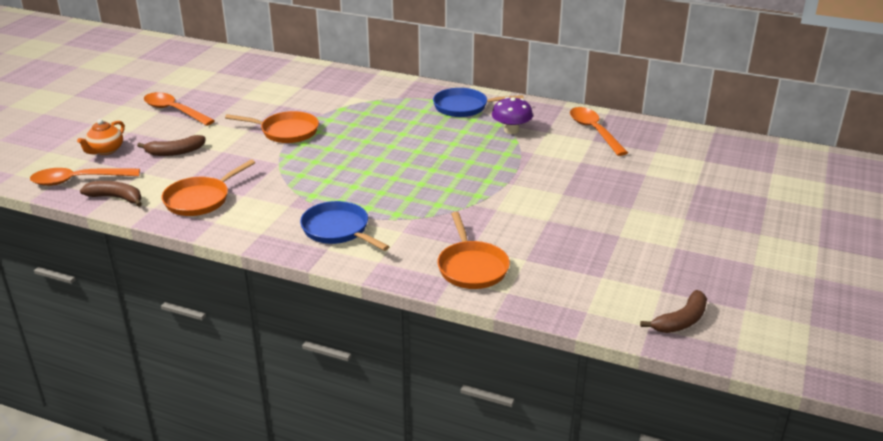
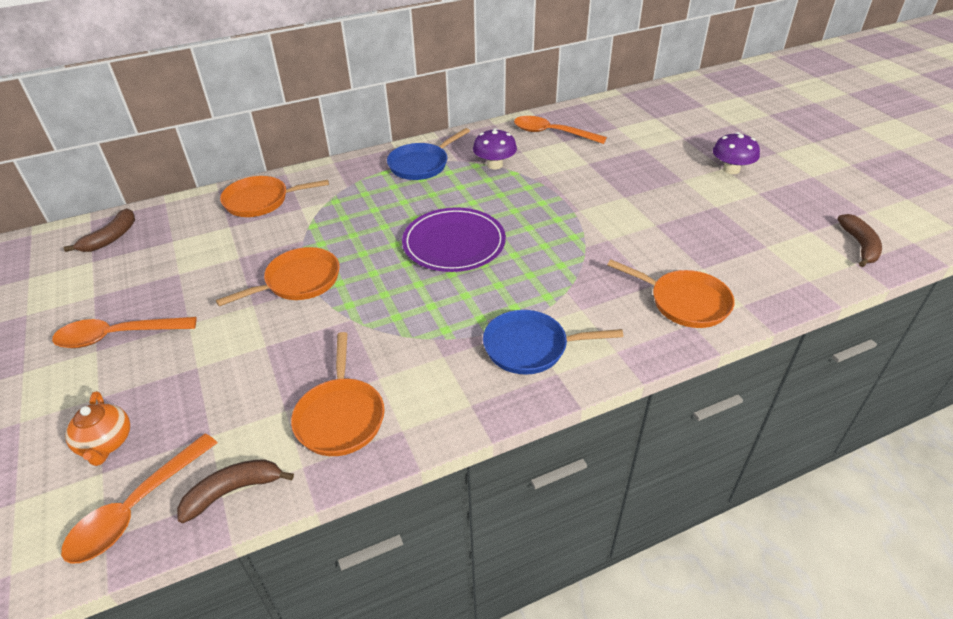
camera: 45 degrees left, 10 degrees up
(174, 152) = (208, 384): brown banana -> brown banana (110, 238)
(338, 82) = (261, 201): none -> orange pan
(399, 158) = (454, 243): none -> purple plate
(688, 222) = (731, 169): none -> purple mushroom

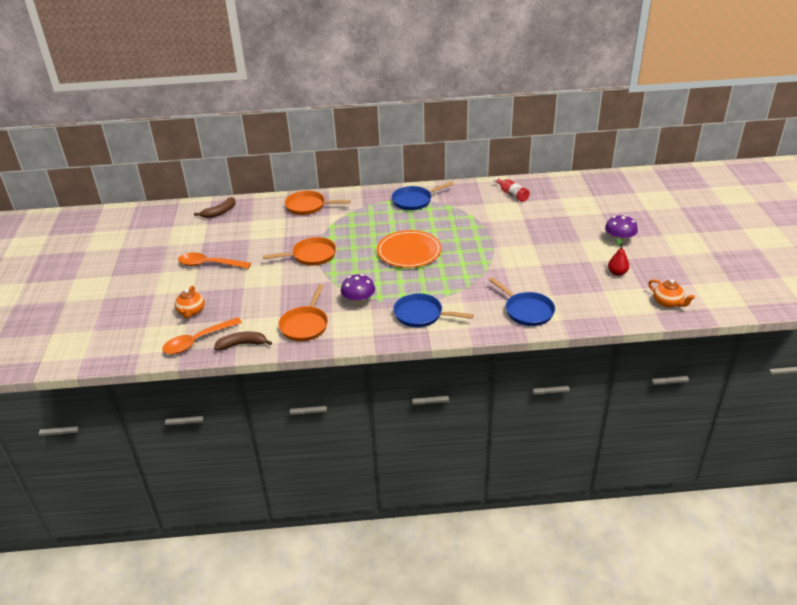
camera: 20 degrees right, 5 degrees down
(454, 243) = (409, 251): purple plate -> orange plate
(494, 165) = (461, 209): purple mushroom -> purple mushroom (358, 301)
(552, 133) = (512, 194): orange spoon -> red bottle
(684, 302) = (526, 310): orange pan -> blue pan
(763, 216) = (617, 273): none -> red pear
(859, 246) = (667, 302): brown banana -> orange teapot

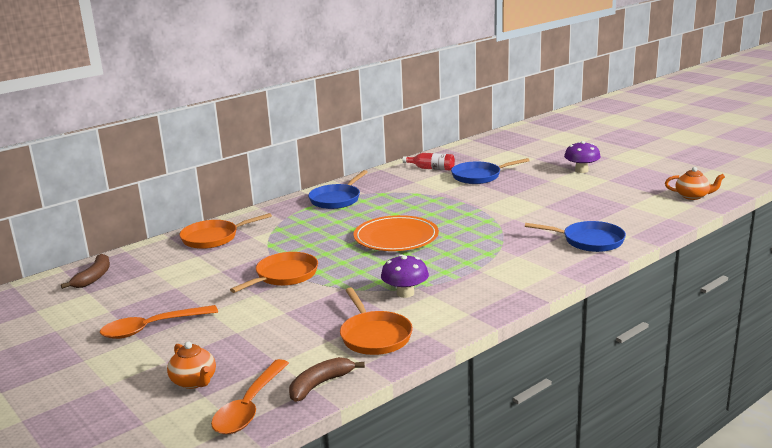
camera: 35 degrees left, 15 degrees down
(421, 315) = (493, 279): blue pan -> blue pan (479, 176)
(617, 273) = (618, 191): red pear -> none

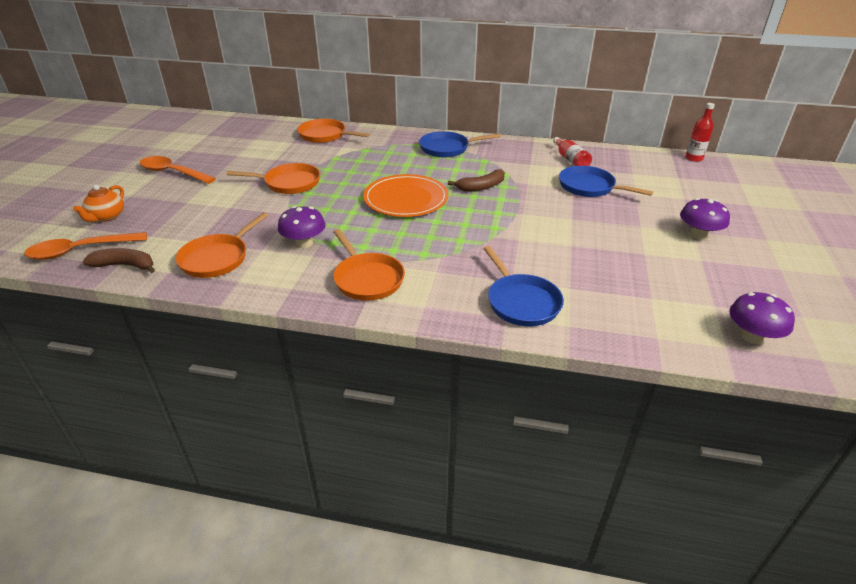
camera: 50 degrees right, 15 degrees up
(93, 277) = (229, 127): brown banana -> brown banana (481, 187)
(490, 137) = (694, 158): none -> red bottle
(494, 282) = (367, 278): none -> orange pan
(692, 196) = (752, 336): orange teapot -> purple mushroom

